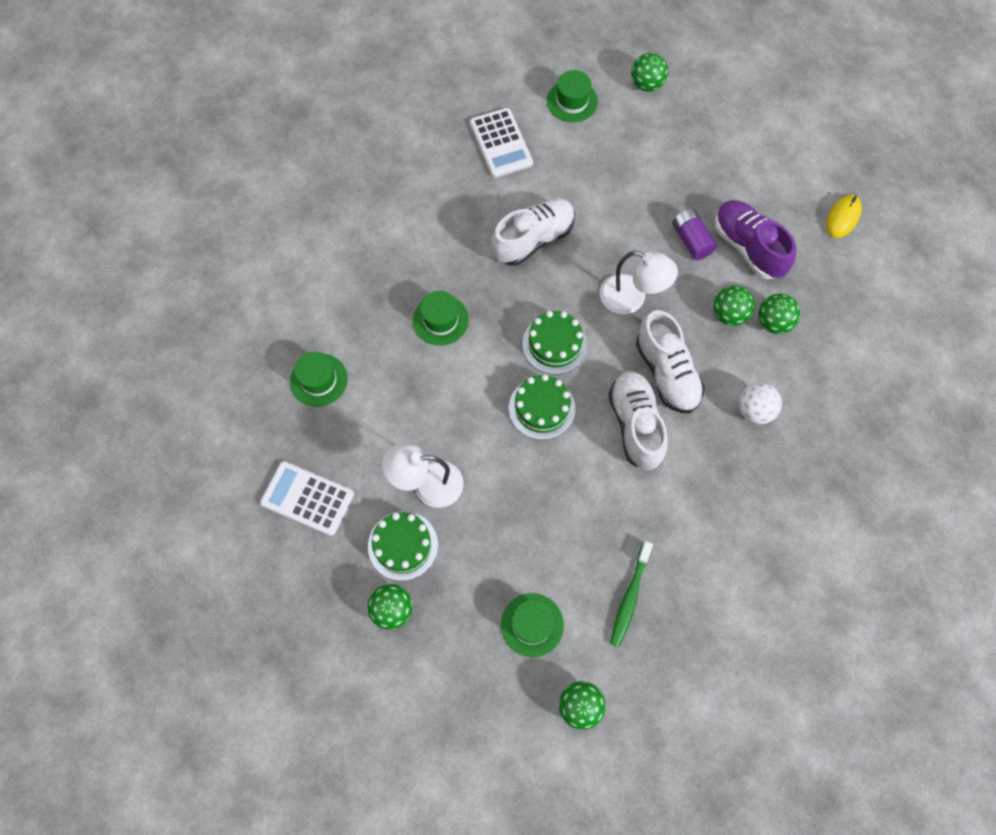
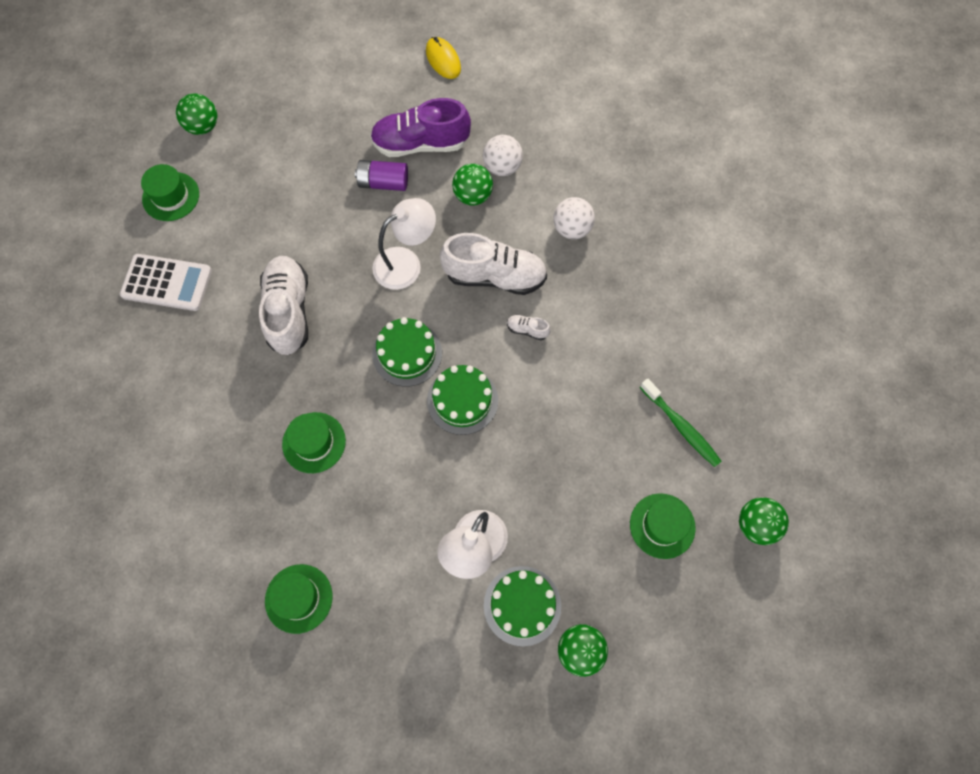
camera: 60 degrees left, 0 degrees up
(307, 498) = (419, 677): white calculator -> none
(635, 425) = (527, 330): white shoe -> white shoe, size x0.42
(773, 322) = (502, 167): green ball -> white ball

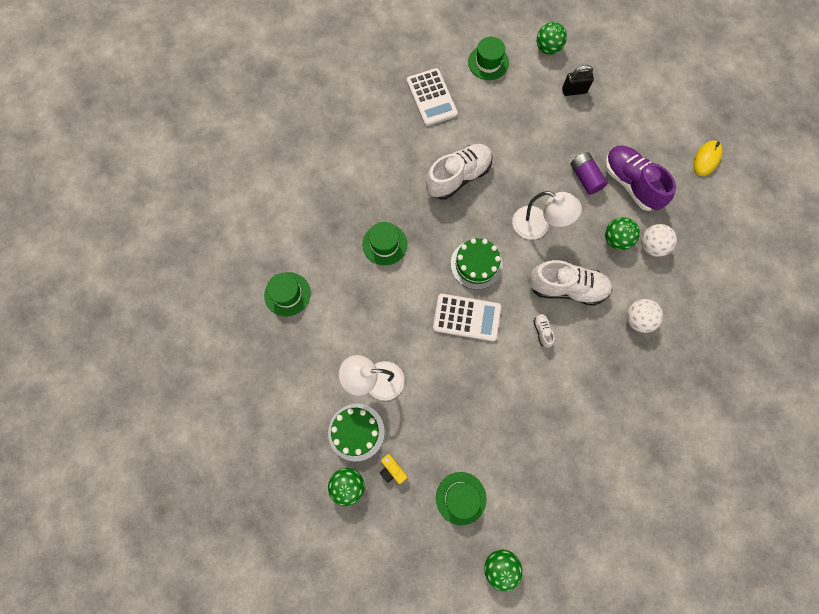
camera: 60 degrees right, 5 degrees up
(274, 132) = (574, 91): none -> black padlock
(462, 400) = (466, 317): green cake -> white calculator
(495, 276) = (566, 288): white shoe -> white shoe turned 60 degrees counterclockwise
(590, 586) = (392, 470): none -> yellow camera
(681, 427) = (539, 475): green toothbrush -> none

